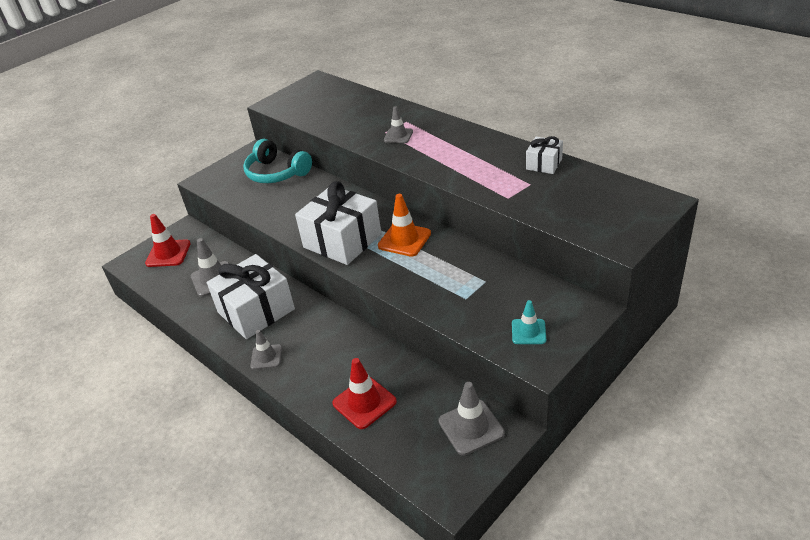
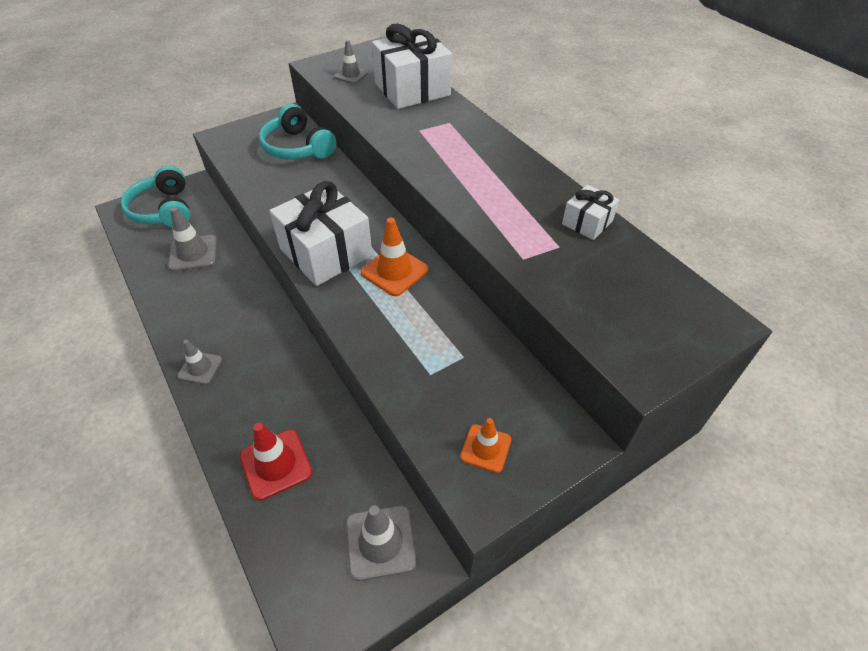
camera: 10 degrees right, 10 degrees up
(168, 253) = (164, 210): red traffic cone -> turquoise headphones
(256, 311) = (217, 305): white gift -> white gift (412, 89)
(398, 136) = (432, 139): grey traffic cone -> grey traffic cone (351, 75)
(528, 332) = (485, 448): turquoise traffic cone -> orange traffic cone

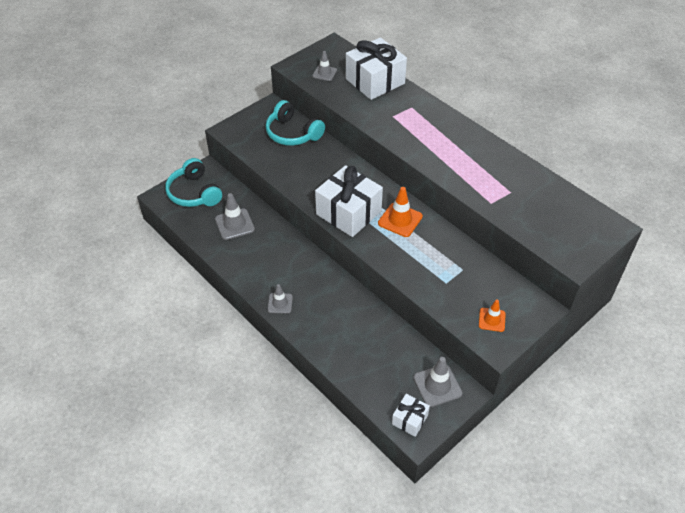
camera: 10 degrees left, 0 degrees up
(276, 464) = (357, 354): red traffic cone -> none
(587, 222) = (524, 173): white gift -> white gift (410, 419)

